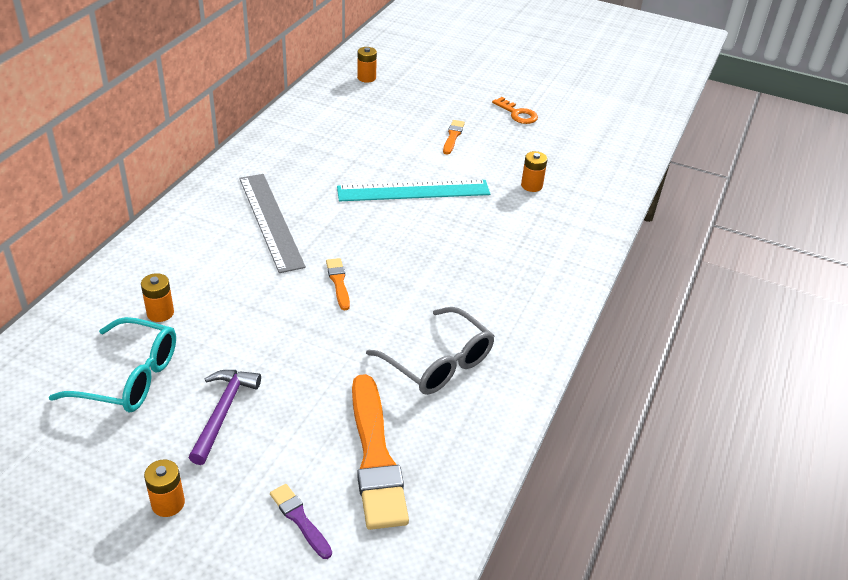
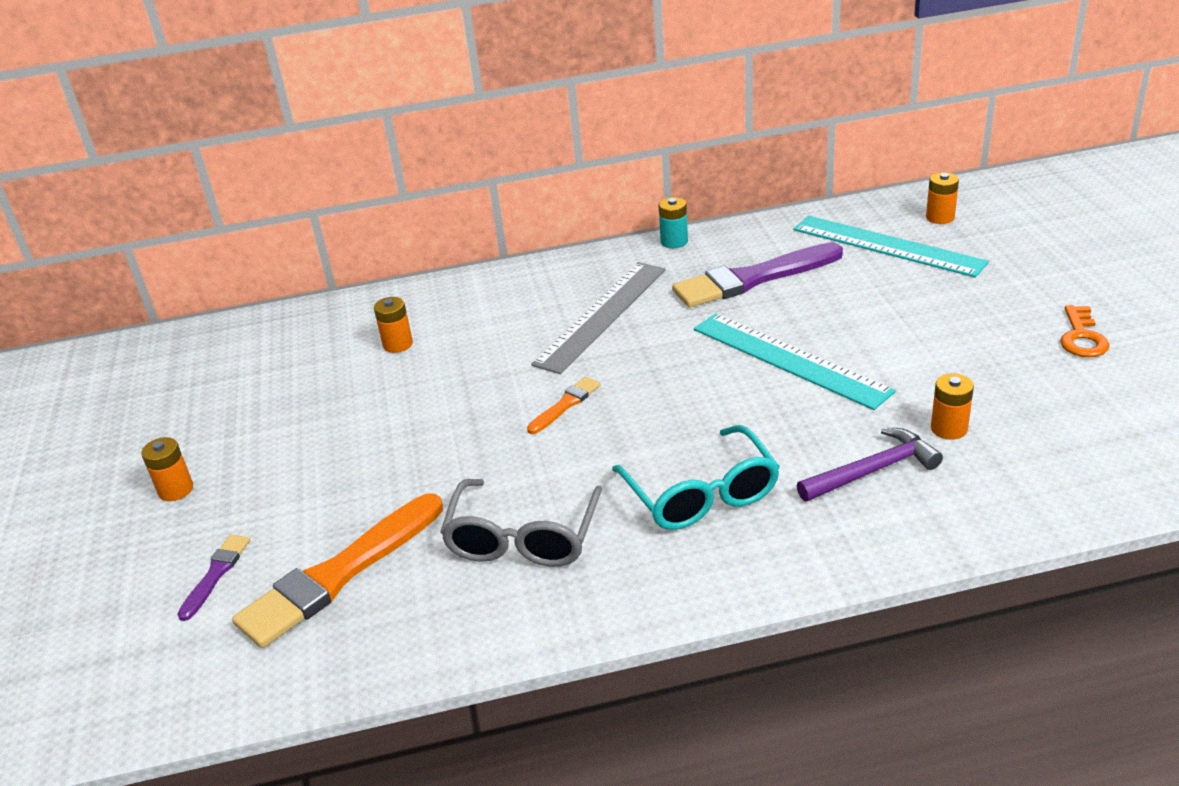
camera: 60 degrees right, 5 degrees down
(129, 377) = (302, 380): turquoise glasses -> turquoise glasses (701, 494)
(223, 412) = (310, 451): purple hammer -> purple hammer (873, 470)
(239, 155) = (674, 241): none -> turquoise battery
(323, 156) = (753, 279): none -> purple brush
(364, 105) = (887, 246): none -> turquoise ruler
(453, 136) = (940, 324): orange brush -> none

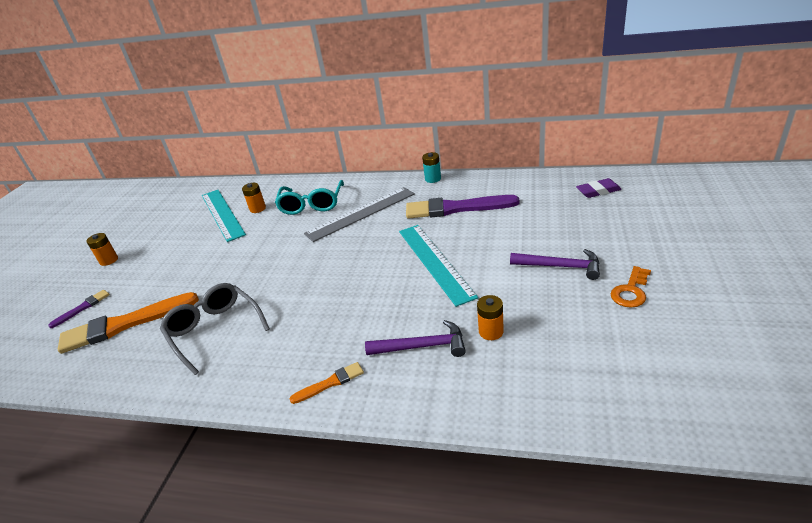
camera: 25 degrees right, 0 degrees up
(523, 537) = (215, 330): grey glasses -> grey glasses turned 105 degrees clockwise
(565, 404) = (300, 260): orange brush -> orange brush (330, 383)
(701, 494) = (318, 332): turquoise glasses -> turquoise glasses (312, 204)
(887, 246) = (550, 203): turquoise ruler -> turquoise ruler (222, 214)
(940, 217) = (598, 191): orange battery -> purple eraser
(972, 327) = (561, 267): none -> purple hammer

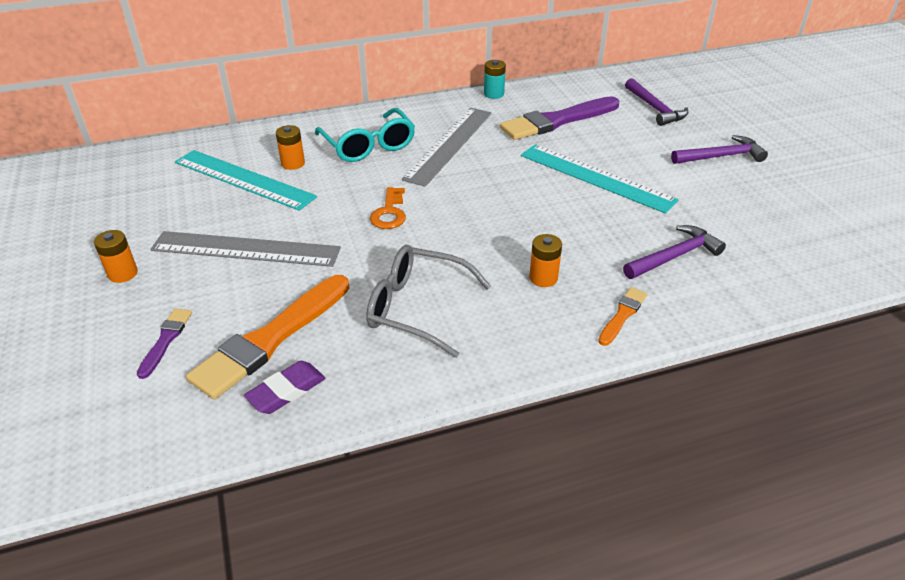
camera: 35 degrees left, 5 degrees up
(175, 261) = (245, 249): none -> grey ruler
(491, 331) = (722, 226): orange battery -> orange battery (543, 278)
(547, 211) = (655, 109): none -> purple hammer
(598, 191) = (681, 82): purple eraser -> purple eraser (286, 391)
(630, 291) = (799, 164): orange key -> orange key (389, 213)

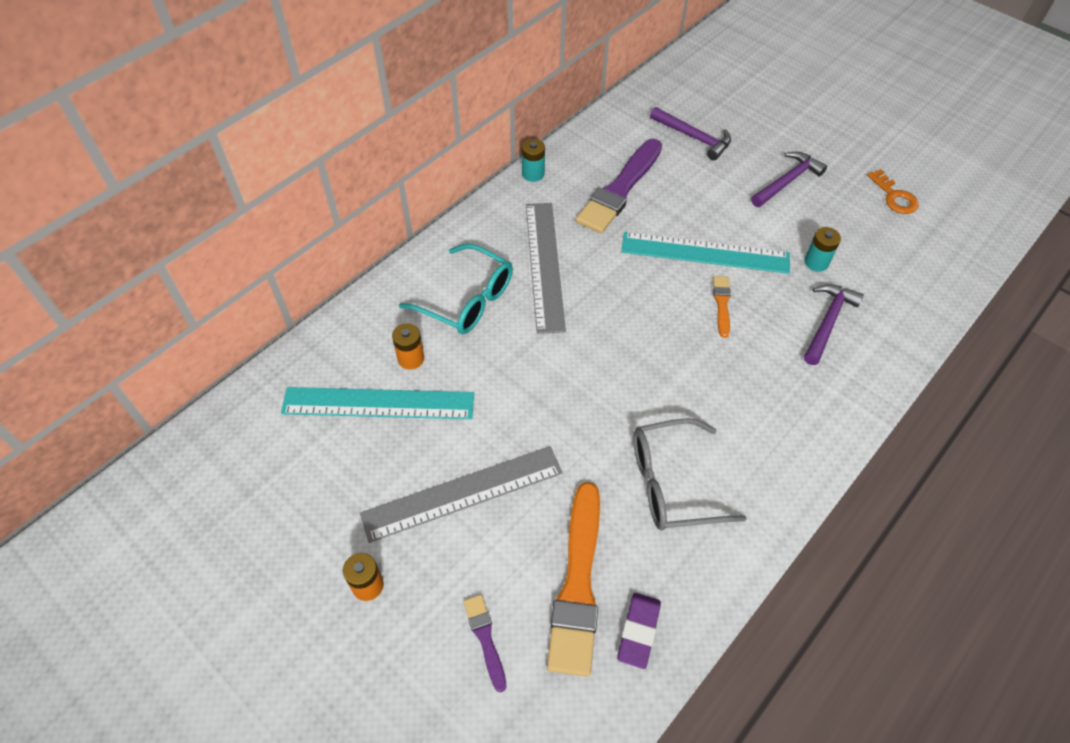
camera: 30 degrees left, 15 degrees up
(389, 213) = (559, 382): orange key -> orange key (894, 197)
(543, 278) = (746, 397): orange battery -> none
(622, 315) = (832, 407): orange brush -> orange brush (722, 304)
(700, 214) = (816, 262): none -> turquoise battery

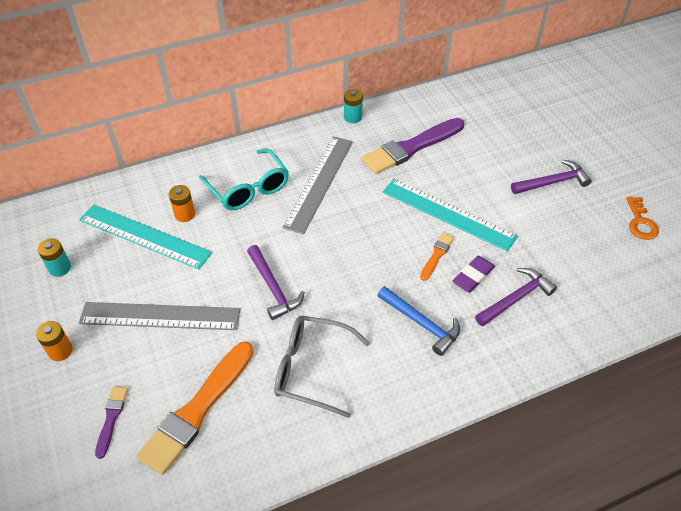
camera: 25 degrees right, 5 degrees down
(638, 631) = (218, 461): purple eraser -> purple eraser (473, 276)
(694, 138) = (495, 127): purple hammer -> purple hammer (273, 288)
(753, 386) = (422, 324): none -> blue hammer
(816, 262) = (536, 250): turquoise battery -> turquoise battery (60, 268)

